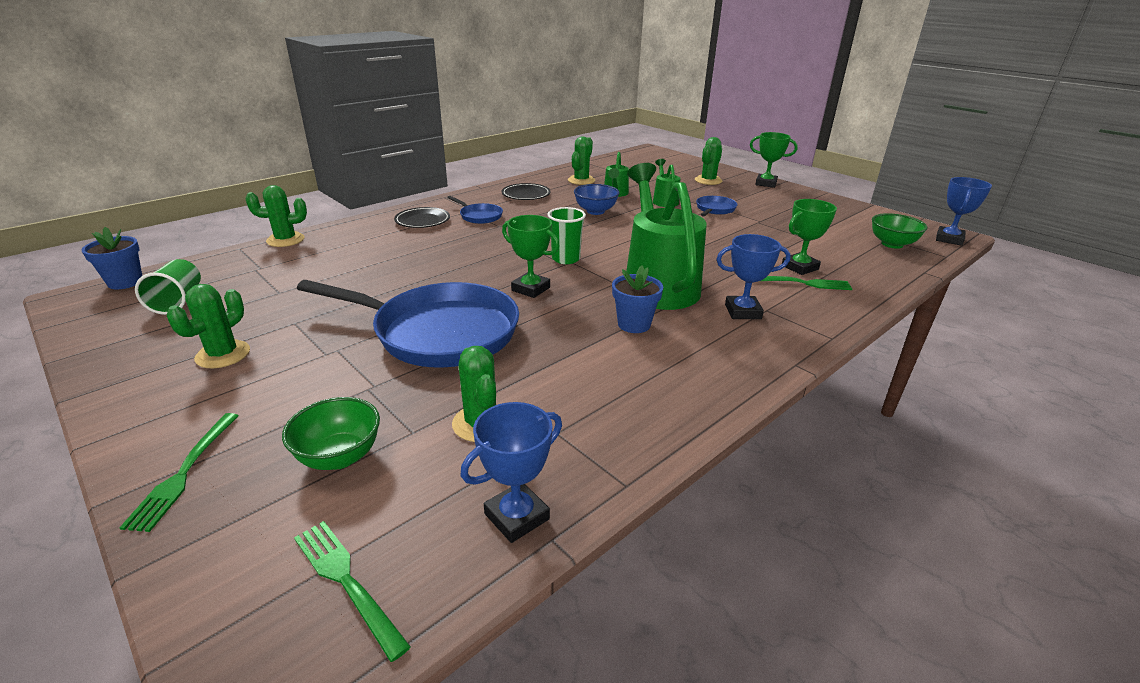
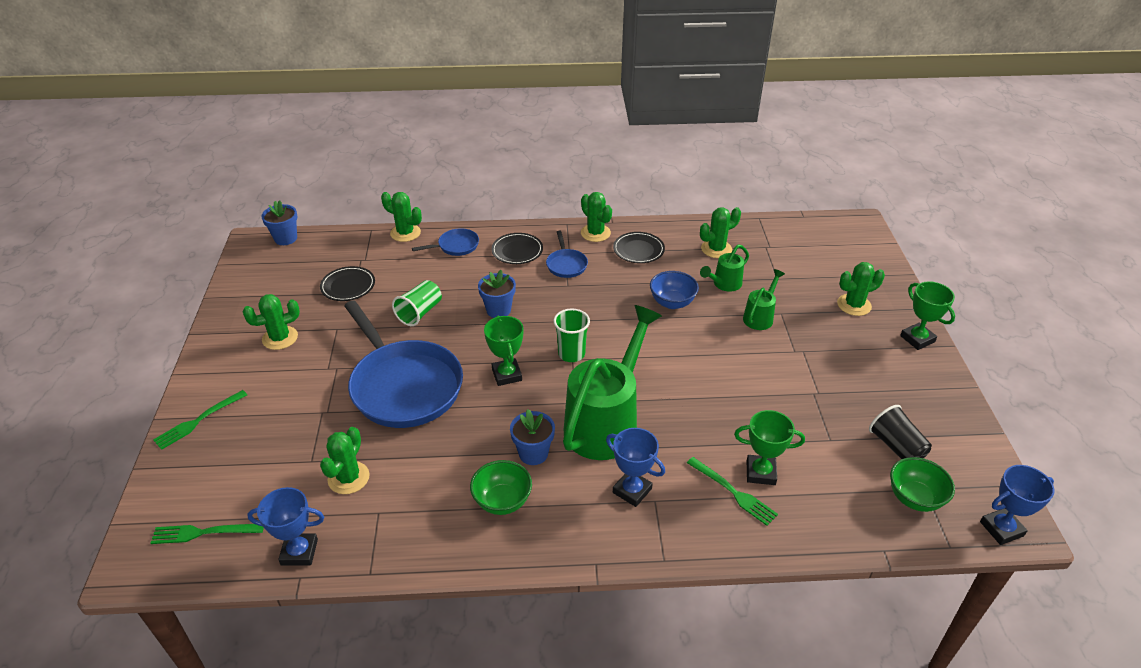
camera: 40 degrees right, 10 degrees up
(178, 301) = (297, 272): green cup -> green cup (420, 313)
(265, 290) = (348, 286): none -> black plate
(339, 456) = (264, 455): green bowl -> green bowl (502, 501)
(345, 581) = (202, 533): green fork -> green fork turned 90 degrees counterclockwise
(459, 256) = (498, 310): none -> blue flower pot
(477, 195) = (595, 233): none -> green cactus
(714, 209) = (794, 353): blue pan -> blue pan (456, 246)
(841, 227) = (896, 446): none -> black cup

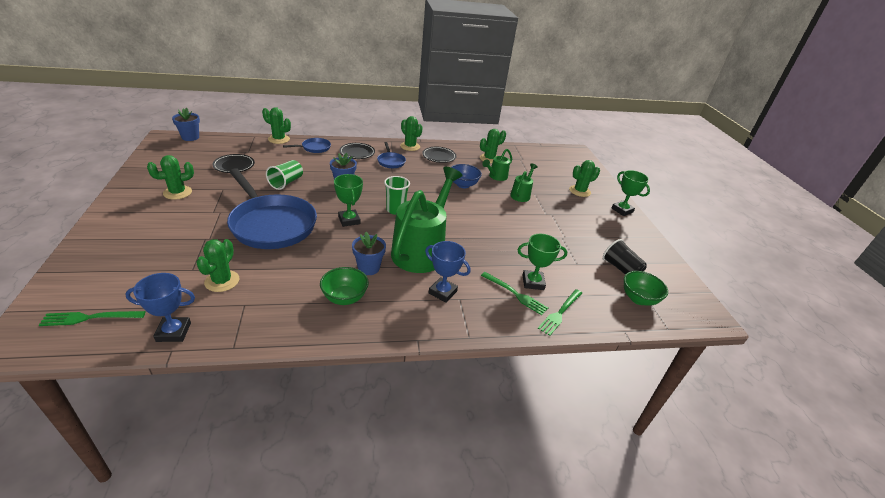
camera: 10 degrees left, 5 degrees down
(197, 421) = (100, 242): green fork -> green fork (560, 313)
(1001, 529) = (699, 318): blue trophy -> none

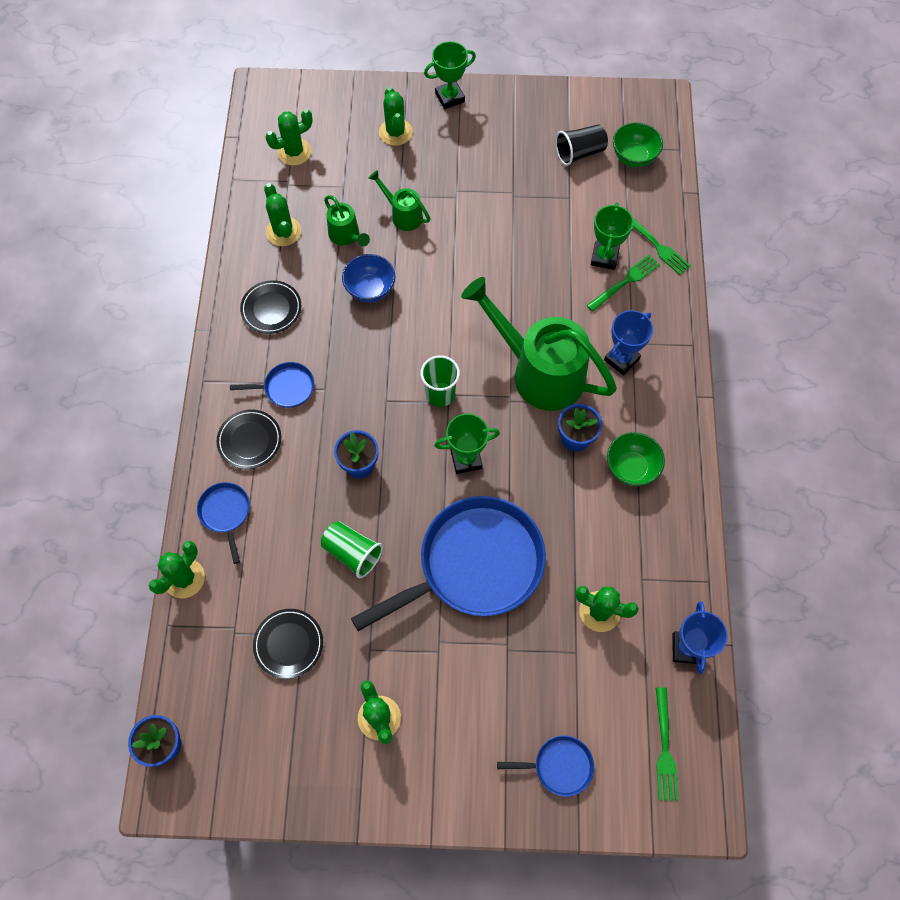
camera: 75 degrees left, 30 degrees up
(107, 262) = (559, 766): none -> blue pan
(410, 146) = (229, 350): green cactus -> green cactus (294, 152)

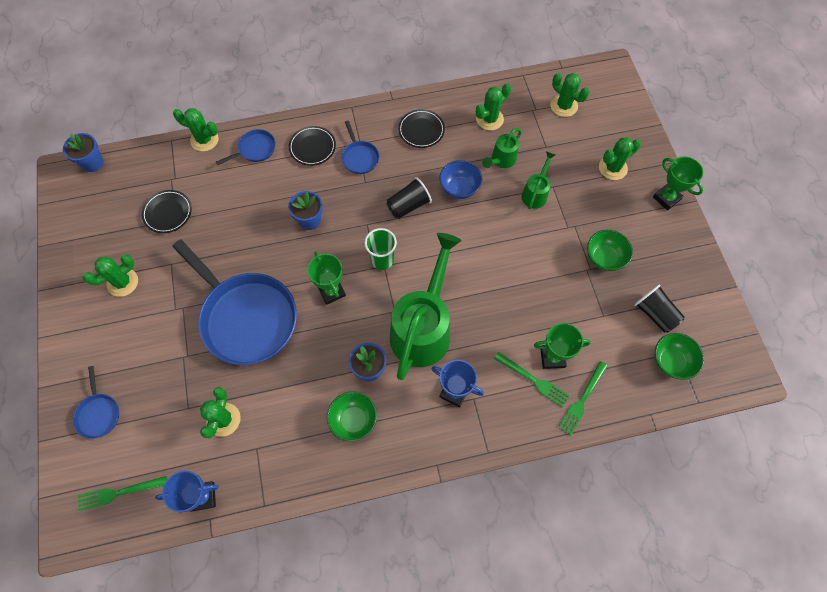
camera: 75 degrees right, 0 degrees up
(352, 553) = (240, 234): green cup -> none
(376, 349) = (408, 206): none -> black cup
(504, 176) = (604, 258): none -> green bowl

